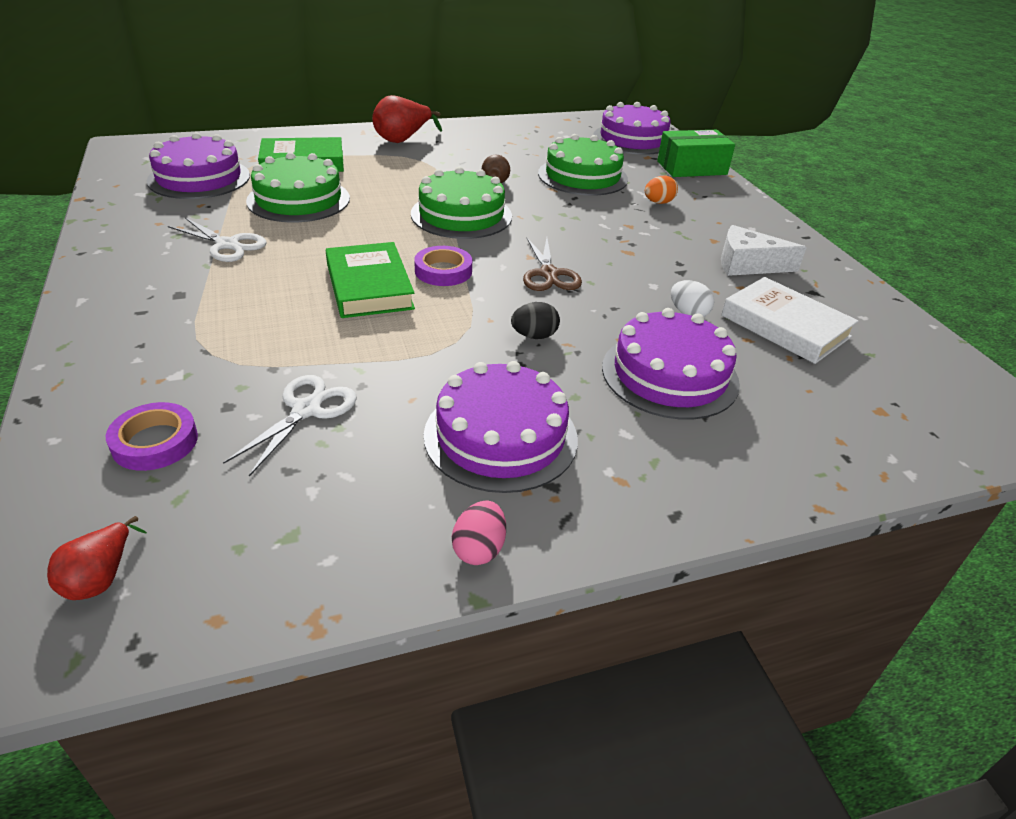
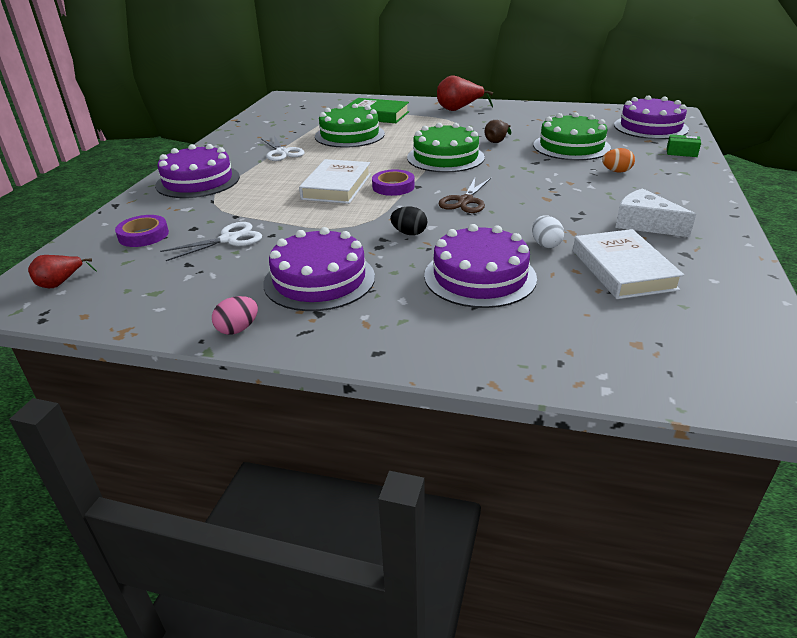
camera: 35 degrees right, 5 degrees down
(199, 178) = (306, 117): purple cake -> purple cake (198, 181)
(369, 286) = (336, 186): green book -> white book
(691, 168) = (681, 152): green box -> green box, size x0.52

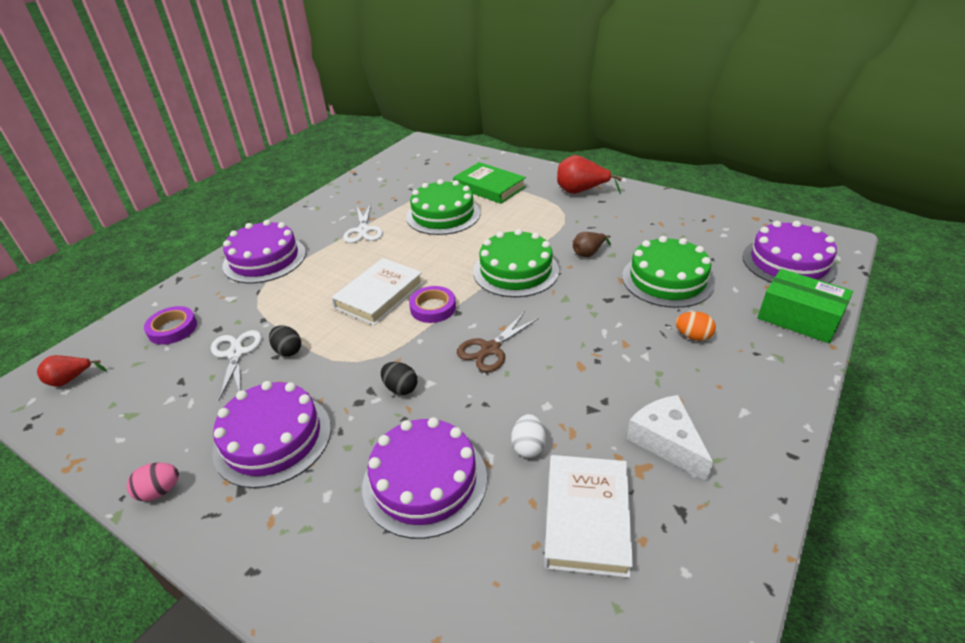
camera: 20 degrees right, 5 degrees up
(229, 239) = (236, 353): white scissors -> white scissors turned 90 degrees counterclockwise
(281, 229) = (288, 351): none -> black egg
(681, 152) = (798, 318): green box -> green box, size x1.91

